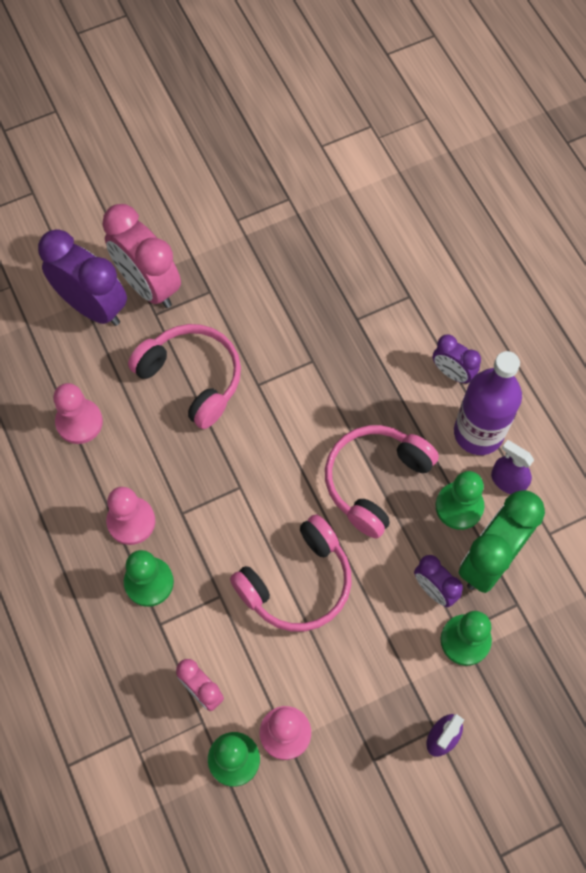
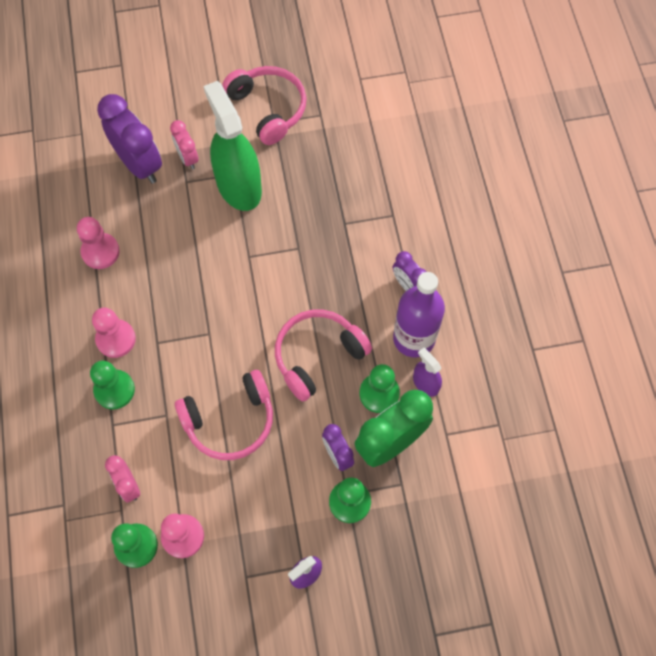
camera: 15 degrees right, 0 degrees up
(148, 285) = (188, 158): pink clock -> pink clock, size x0.54
(192, 378) = (198, 239): pink headphones -> pink headphones (268, 109)
(219, 304) = (238, 186): none -> green spray bottle

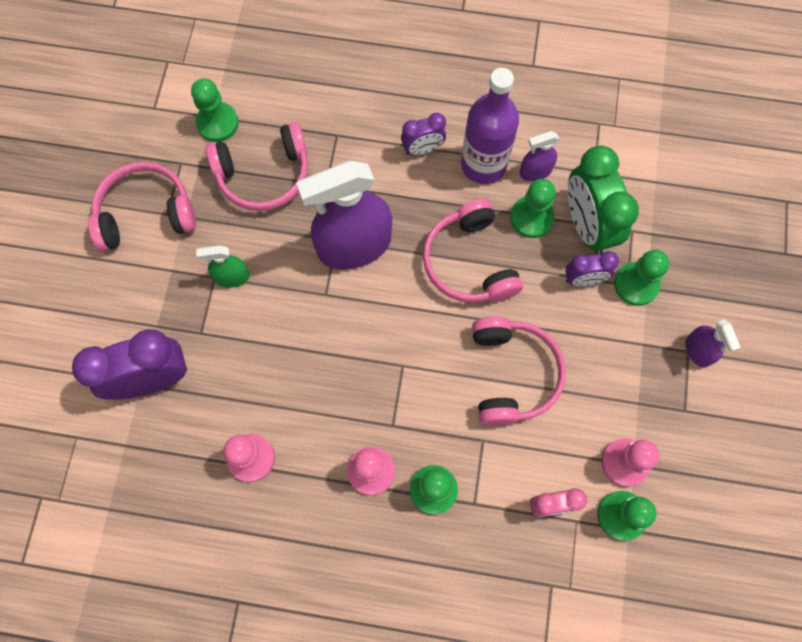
camera: 70 degrees left, 5 degrees up
(188, 158) = (169, 321): pink clock -> none
(238, 186) = (232, 277): green spray bottle -> green spray bottle, size x0.46
(298, 263) = (354, 246): none -> purple spray bottle
(334, 176) = (264, 175): none -> pink headphones
(366, 127) = (217, 123): none -> green pawn

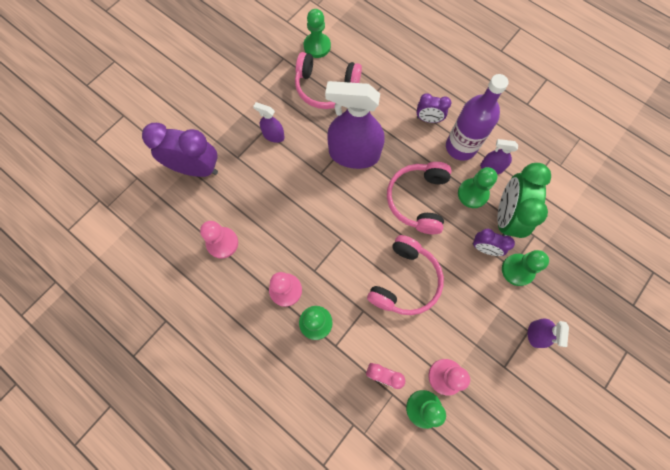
camera: 30 degrees right, 0 degrees up
(146, 214) = (247, 76): pink headphones -> none
(232, 277) = (273, 135): green spray bottle -> purple spray bottle

